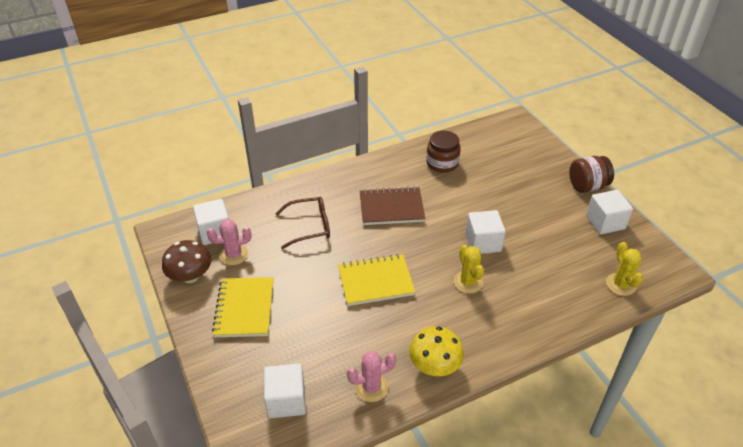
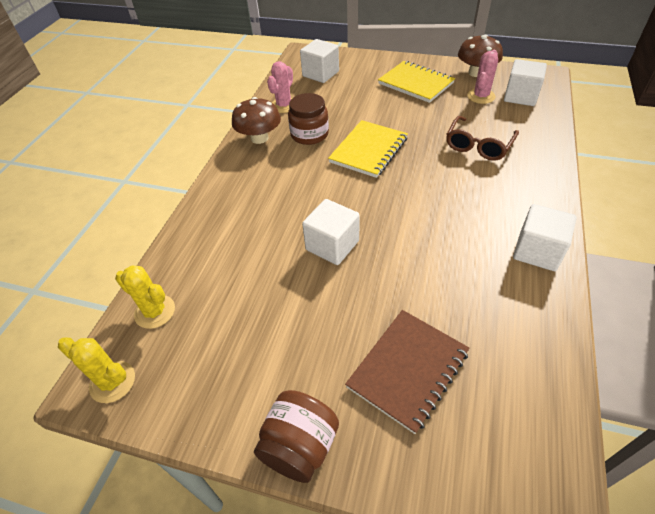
camera: 135 degrees right, 5 degrees up
(391, 208) = (454, 210): brown notebook -> brown notebook (408, 370)
(434, 366) = (259, 138): yellow mushroom -> brown mushroom
(442, 163) = (502, 306): brown jar -> brown jar (309, 134)
(468, 282) = (302, 201): yellow cactus -> yellow cactus (112, 382)
(605, 222) = (226, 392): white cube -> white cube (537, 251)

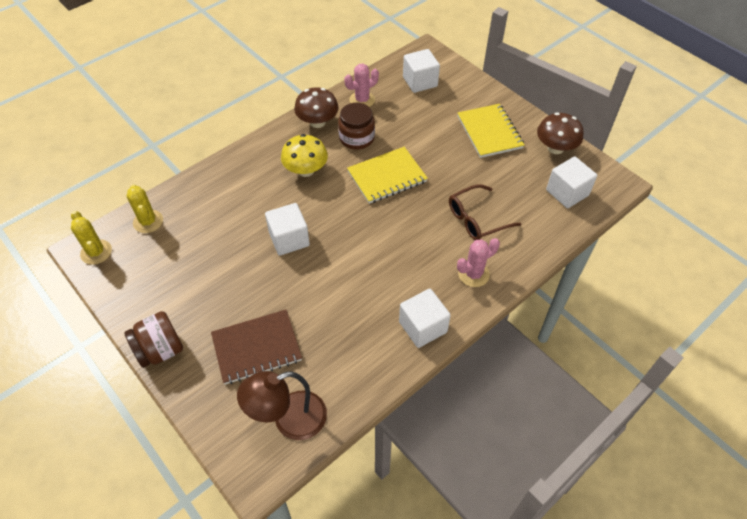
camera: 30 degrees right, 5 degrees up
(288, 180) = (306, 170): none -> yellow mushroom
(481, 96) = (532, 174): pink cactus -> pink cactus (473, 274)
(522, 424) = (289, 420): none -> brown lamp

